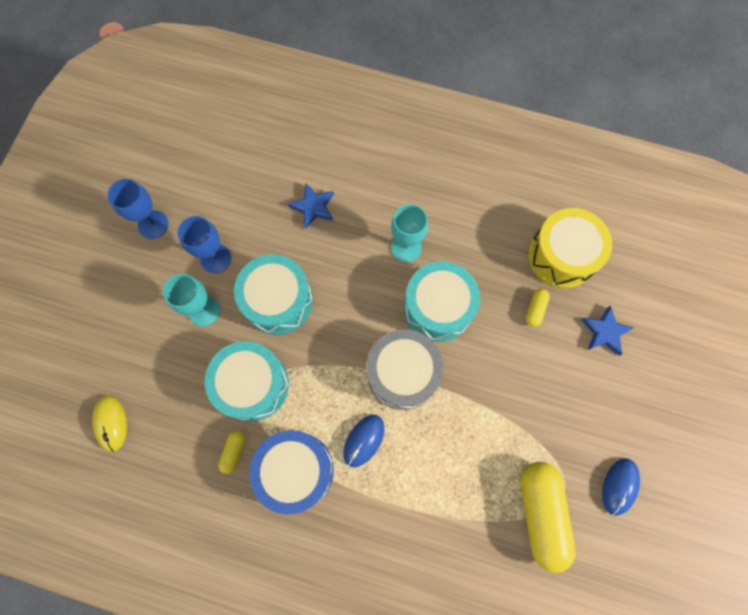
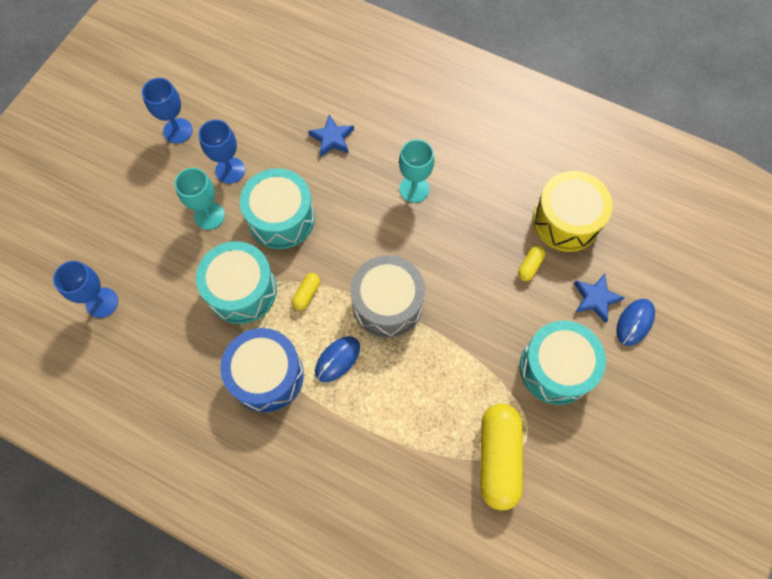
camera: 10 degrees right, 5 degrees down
(111, 423) = (102, 302): yellow mouse -> blue goblet
(234, 451) = (211, 348): yellow capsule -> yellow capsule (307, 294)
(438, 308) = (434, 249): turquoise drum -> turquoise drum (556, 368)
(619, 486) = (582, 446): blue mouse -> blue mouse (634, 322)

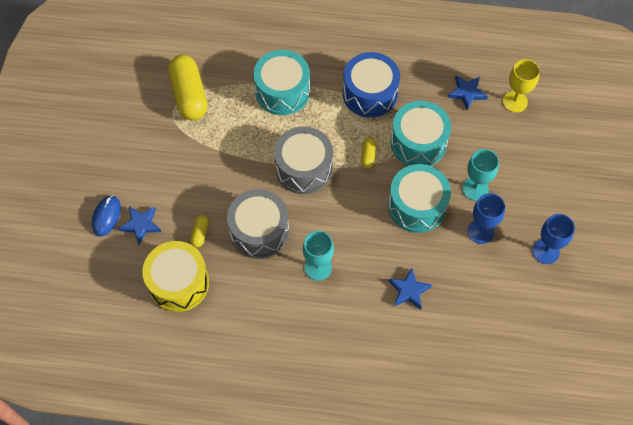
camera: 160 degrees right, 5 degrees down
(102, 302) = (515, 101): blue goblet -> yellow goblet
(150, 334) = (467, 93): none -> blue star
(337, 359) = (324, 119): blue mouse -> none
(463, 247) = (259, 231): none -> grey drum
(556, 368) = (162, 164): turquoise drum -> turquoise drum (282, 91)

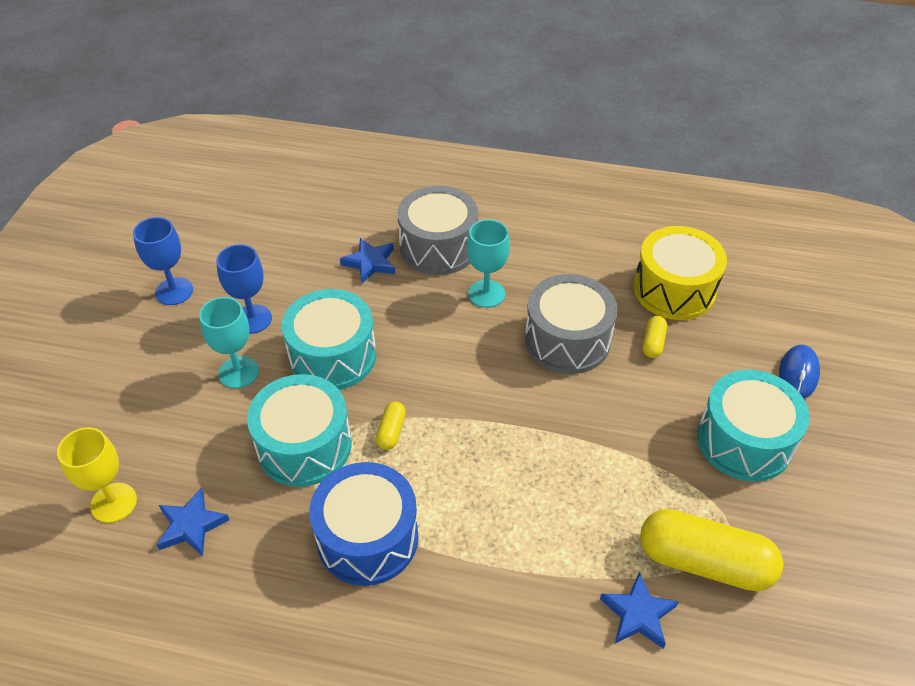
camera: 175 degrees left, 15 degrees down
(141, 225) = (743, 359): blue star -> blue star (638, 614)
(189, 95) = (704, 562): yellow capsule -> yellow capsule turned 60 degrees counterclockwise
(282, 91) = (529, 555): turquoise drum -> turquoise drum (744, 441)
(304, 168) = (497, 419): grey drum -> grey drum (438, 247)

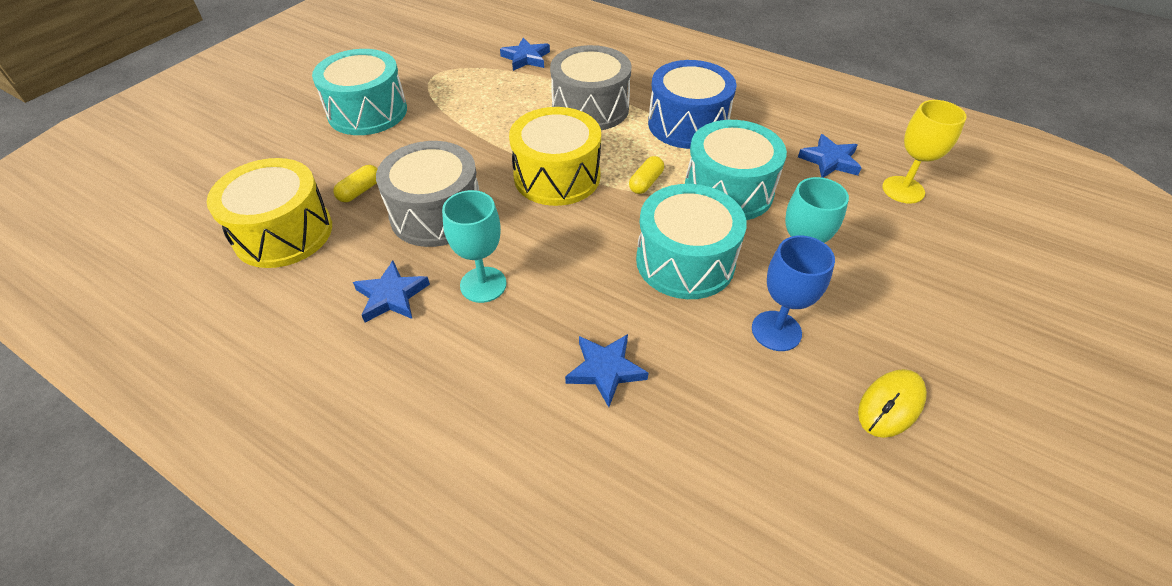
camera: 160 degrees left, 0 degrees up
(174, 291) = (890, 405): blue goblet -> yellow mouse
(438, 247) = (503, 368): grey drum -> grey drum (590, 108)
(483, 413) = (557, 176): none -> yellow drum
(547, 268) = (392, 296): none -> blue star
(704, 562) = (464, 67): yellow capsule -> none
(798, 374) = (270, 139): blue mouse -> none

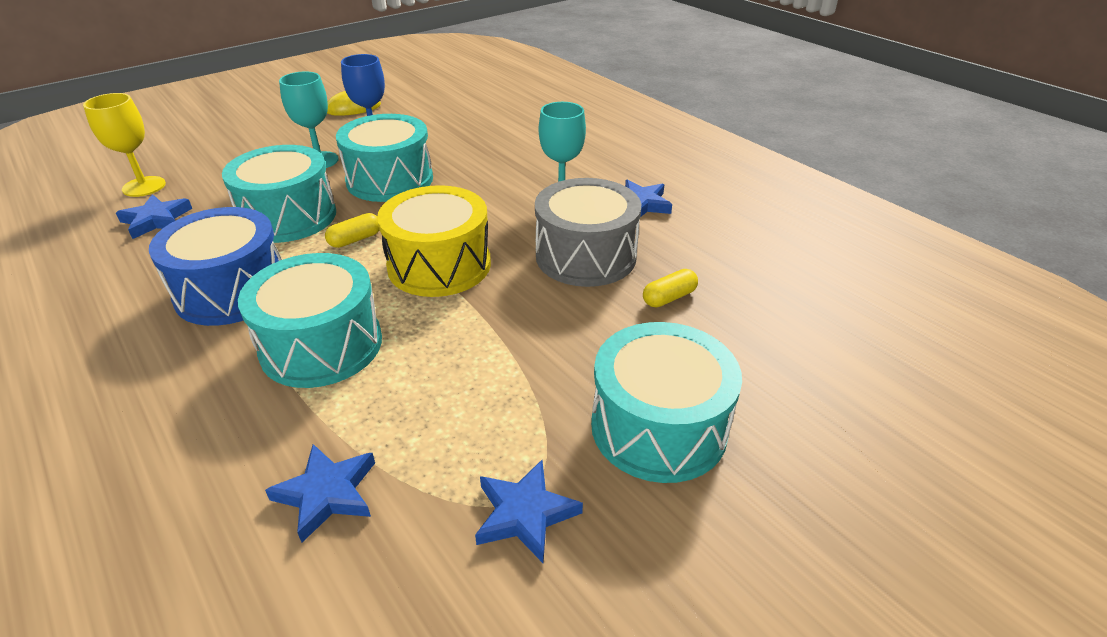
camera: 160 degrees left, 10 degrees down
(283, 233) = (751, 271): yellow drum -> none
(590, 108) = (321, 345): grey drum -> turquoise drum
(605, 370) = (500, 144): blue star -> blue star (525, 514)

